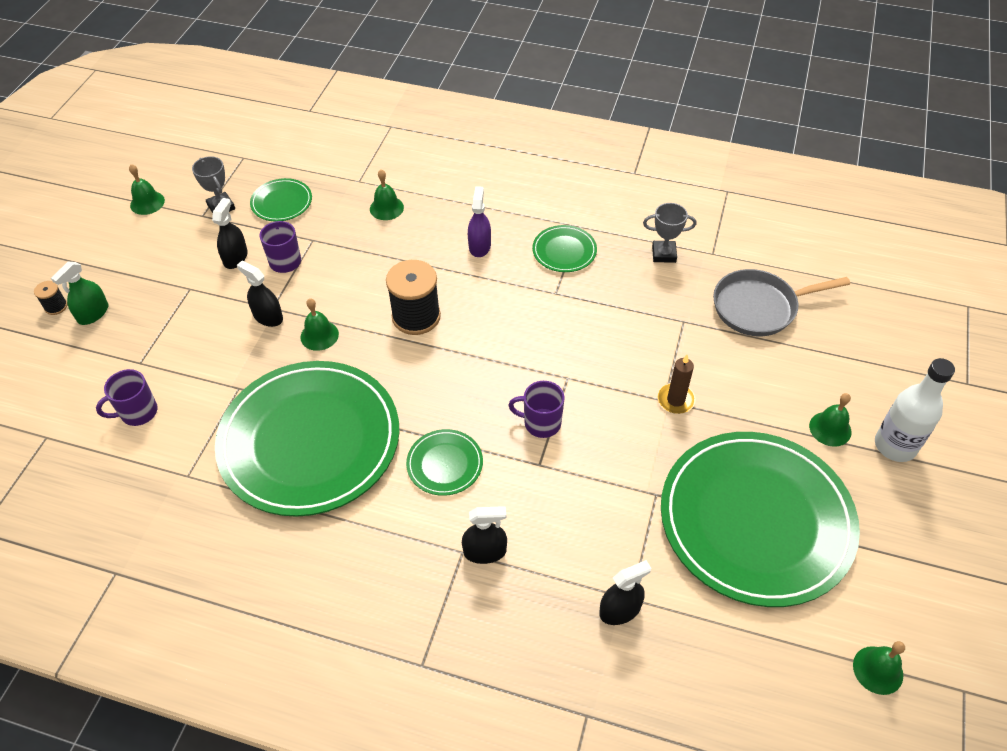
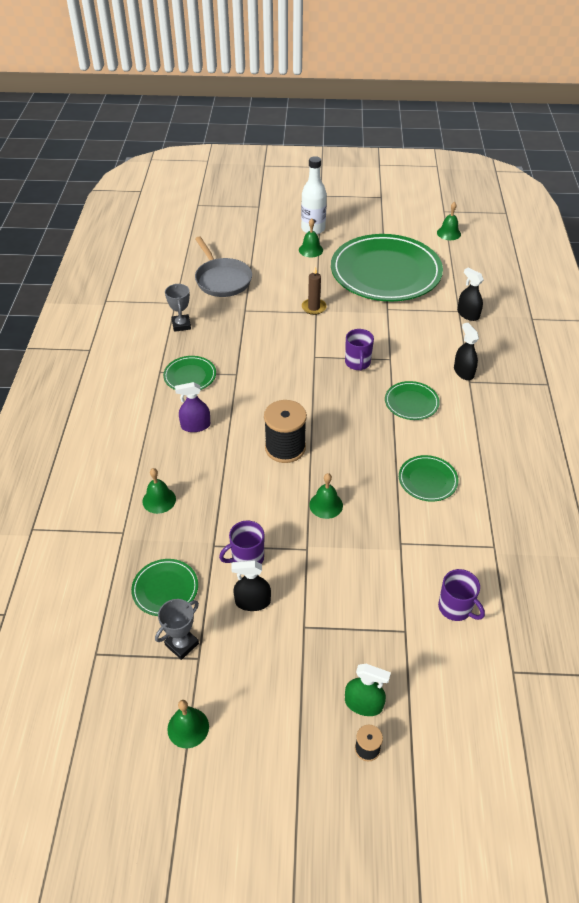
camera: 105 degrees left, 5 degrees down
(268, 317) = (318, 548): black spray bottle -> none
(310, 441) = (427, 480): green plate -> green plate, size x0.41

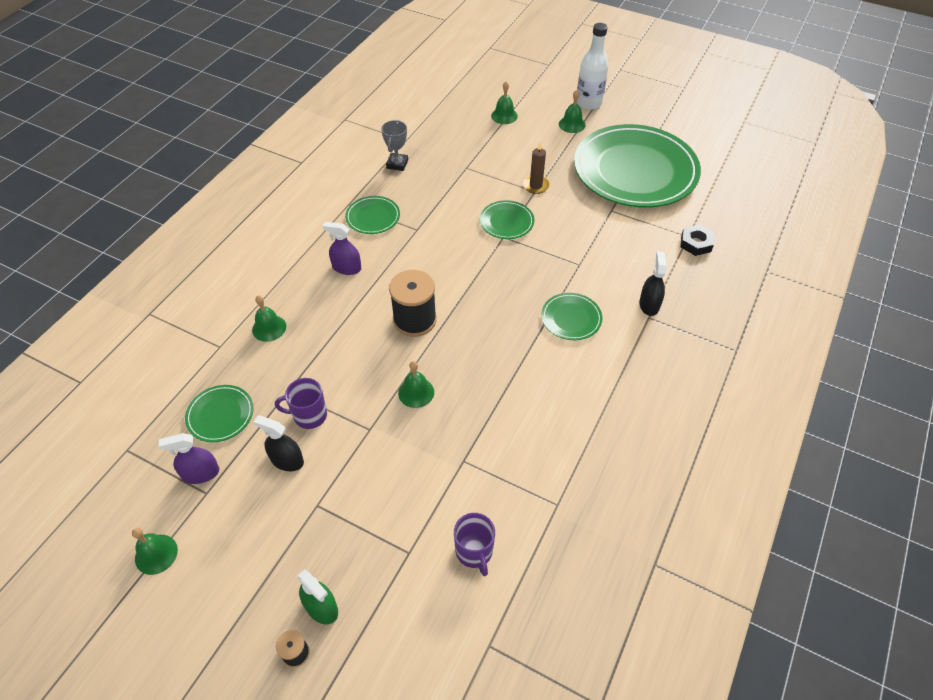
camera: 25 degrees right, 5 degrees up
(182, 644) = (201, 473): grey trophy -> purple spray bottle
(222, 279) = (464, 130): grey pan -> none
(357, 363) = (542, 258): purple mug -> none
(427, 480) = (534, 406): green plate -> green plate (506, 222)
(448, 233) = (733, 147): green bell -> green bell (504, 116)
(468, 314) = (696, 243): black spray bottle -> black nut

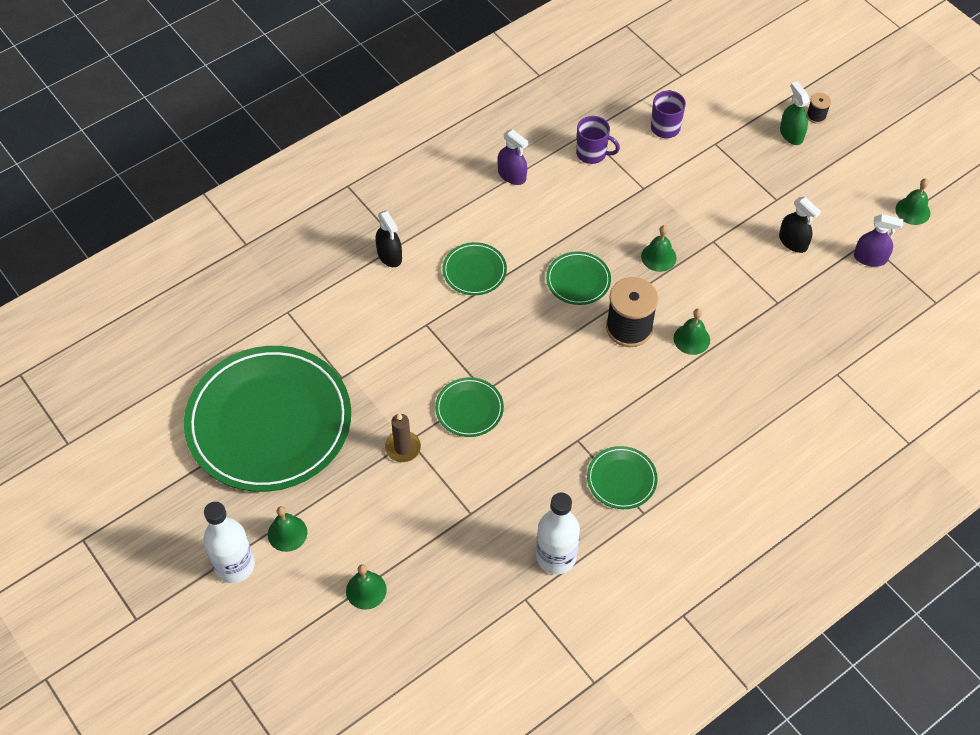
camera: 155 degrees left, 5 degrees up
(220, 415) = (846, 303): green plate -> green plate (578, 280)
(269, 328) = (781, 376): green bell -> green bell (691, 339)
(309, 415) = (763, 272): purple mug -> purple mug (592, 153)
(346, 268) = (677, 418): purple spray bottle -> purple spray bottle (512, 175)
(397, 164) = (556, 557): grey trophy -> white bottle
(649, 304) = (389, 255): black spray bottle -> black spray bottle turned 60 degrees counterclockwise
(696, 243) = (286, 300): black nut -> none

